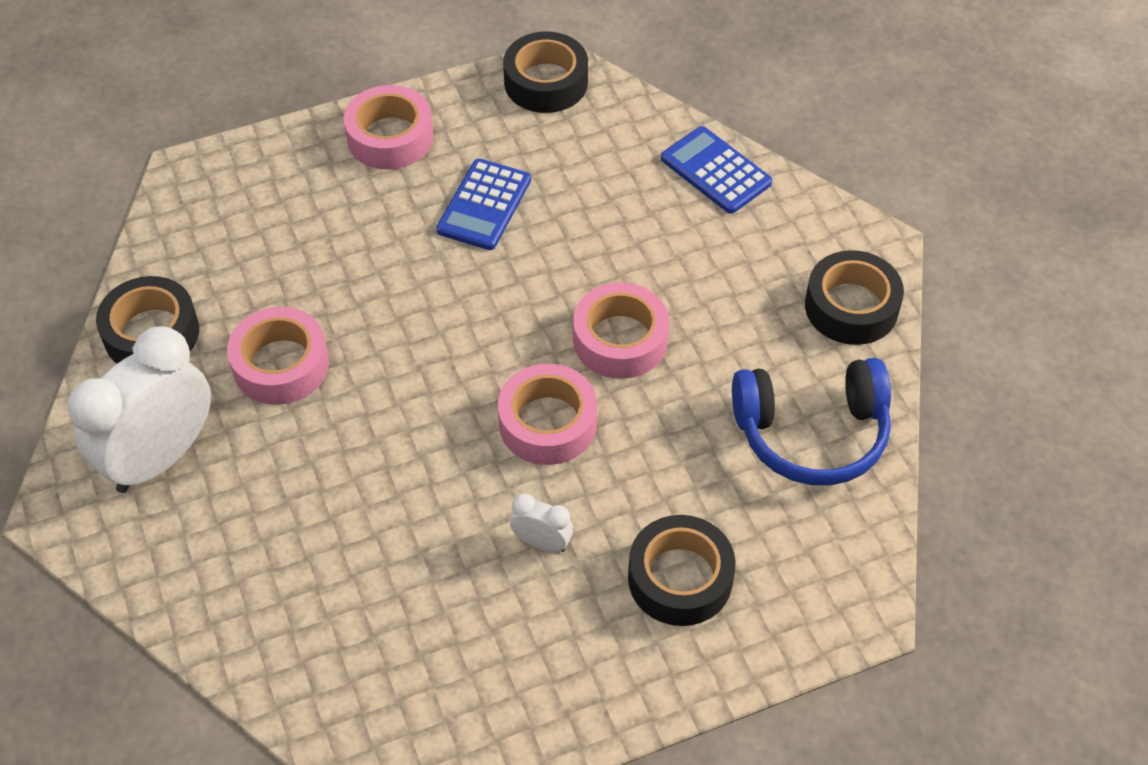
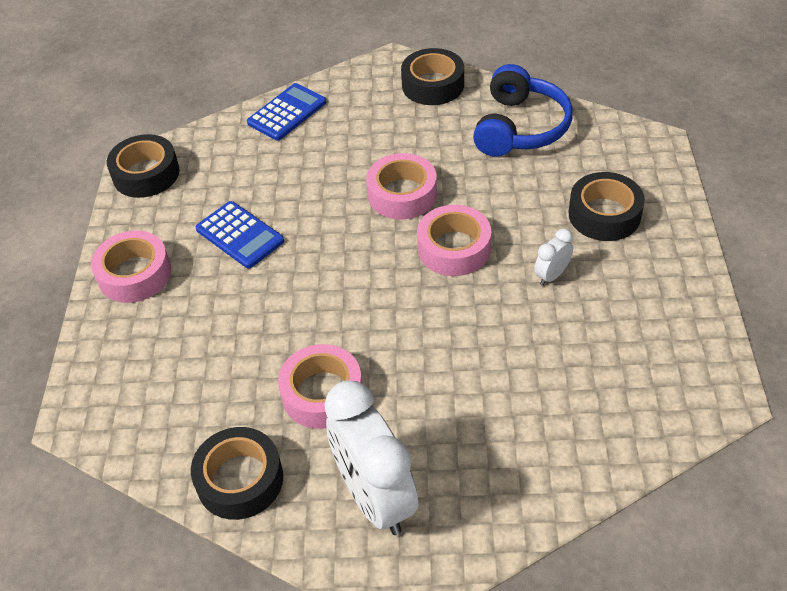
camera: 65 degrees left, 5 degrees down
(715, 171) = (287, 112): blue calculator -> blue calculator turned 150 degrees clockwise

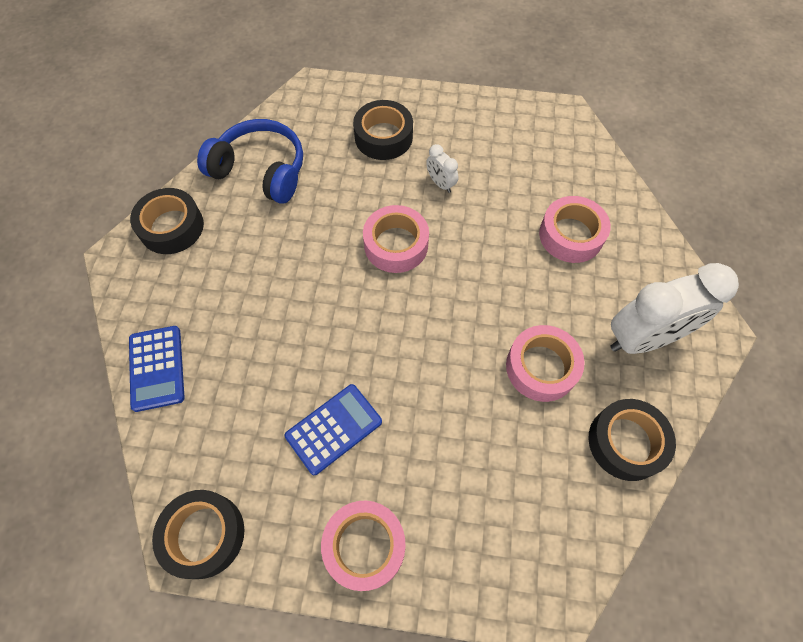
camera: 85 degrees left, 15 degrees up
(287, 112) = (157, 368): blue calculator -> blue calculator turned 150 degrees counterclockwise
(402, 194) = (318, 275): pink tape -> pink tape (571, 235)

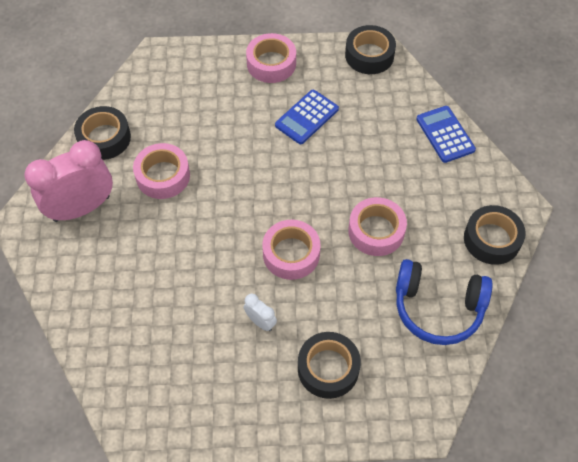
camera: 170 degrees right, 5 degrees down
(571, 235) = (135, 287): pink tape -> pink tape (376, 231)
(643, 338) = (81, 208): white clock -> pink clock

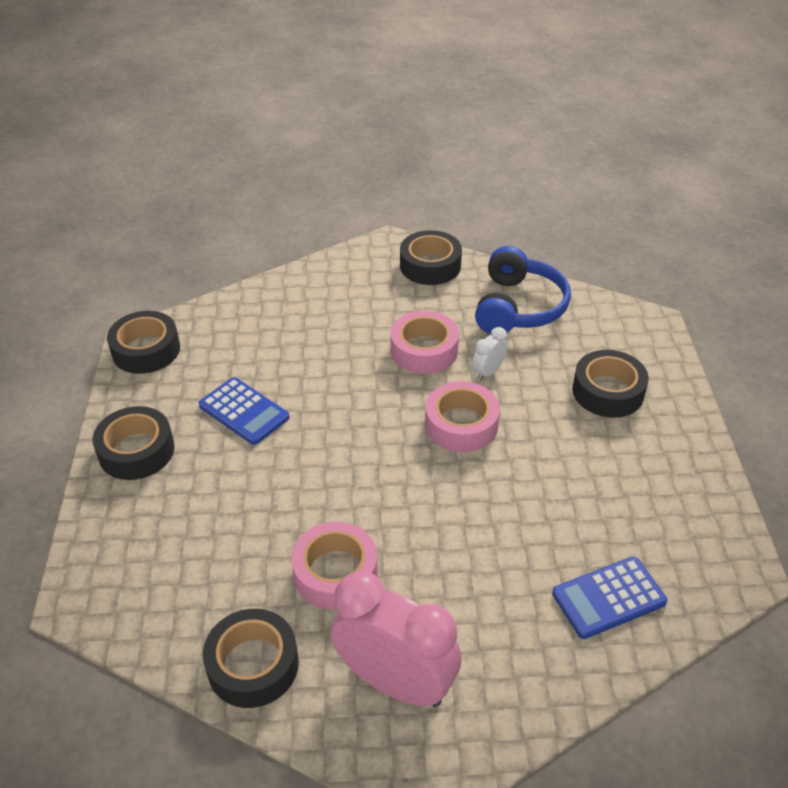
camera: 90 degrees left, 15 degrees down
(81, 208) = (396, 682): pink clock -> pink clock turned 150 degrees clockwise
(260, 322) = (560, 451): white clock -> white clock (488, 372)
(271, 63) = (136, 451): pink tape -> black tape
(445, 134) = (287, 291): blue calculator -> blue calculator (609, 598)

